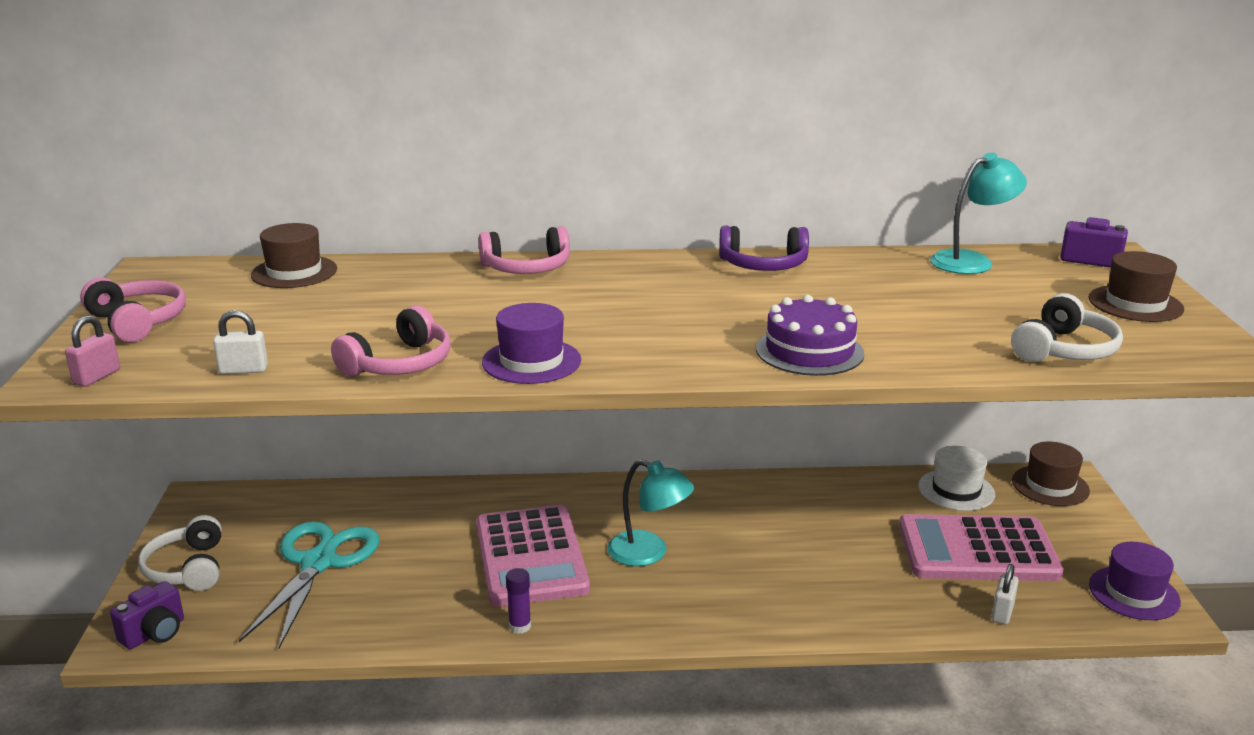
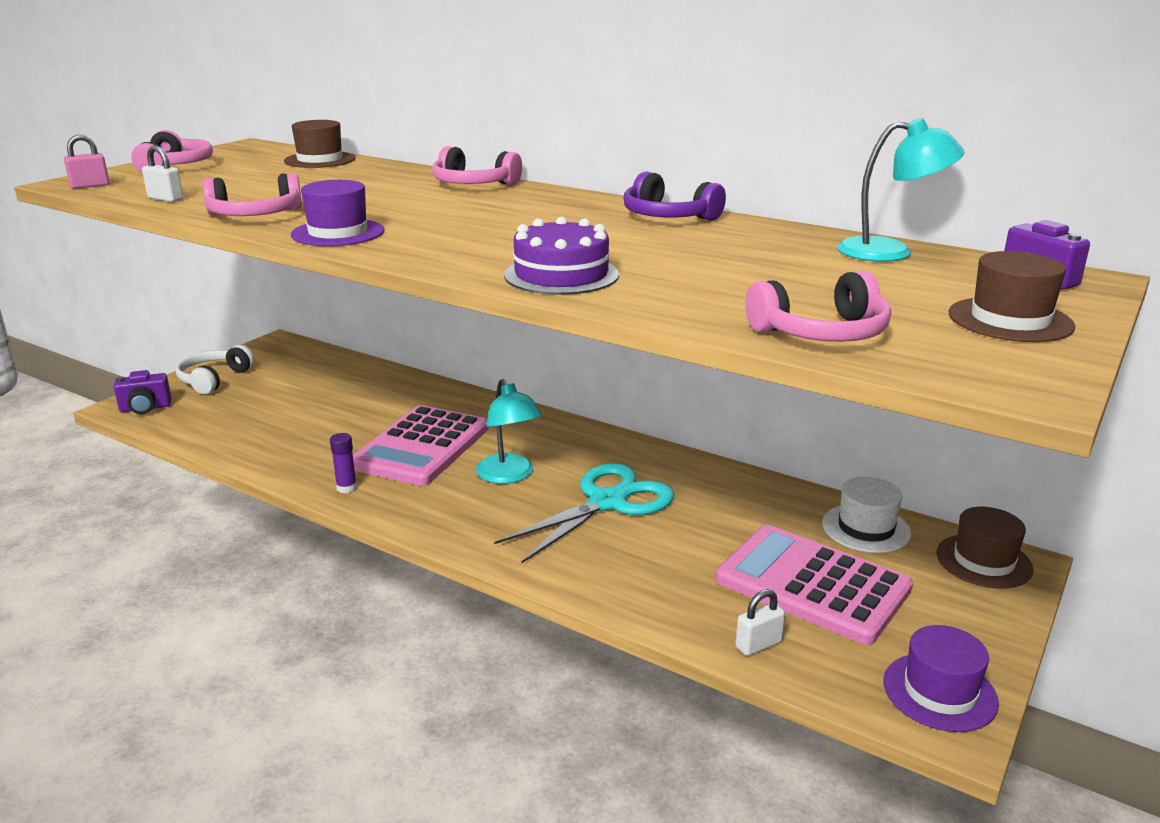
camera: 35 degrees right, 0 degrees up
(319, 562) = (287, 402): turquoise scissors -> turquoise scissors (607, 502)
(1064, 350) = (822, 333): white headphones -> pink headphones

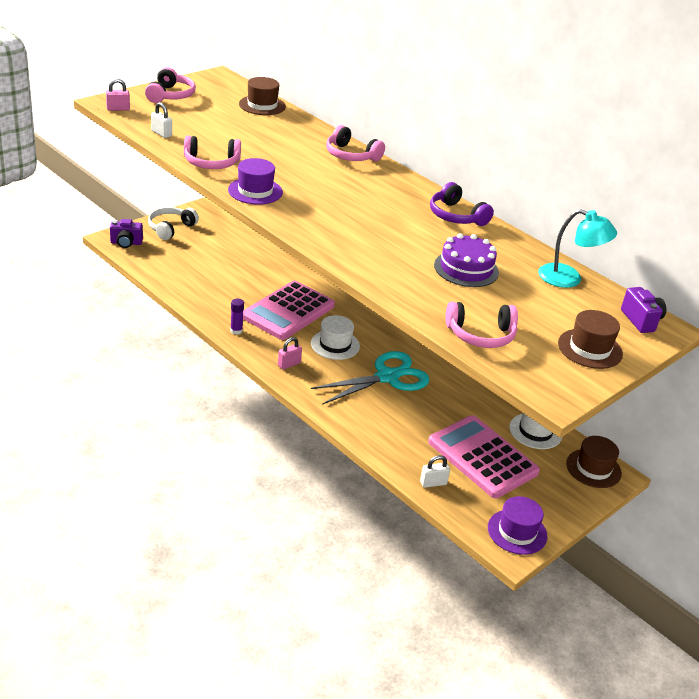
camera: 10 degrees right, 10 degrees up
(446, 517) = (289, 364): none -> pink padlock
(509, 476) = (335, 345): turquoise lamp -> white hat
(561, 275) = (367, 258): purple cake -> purple cake (466, 269)

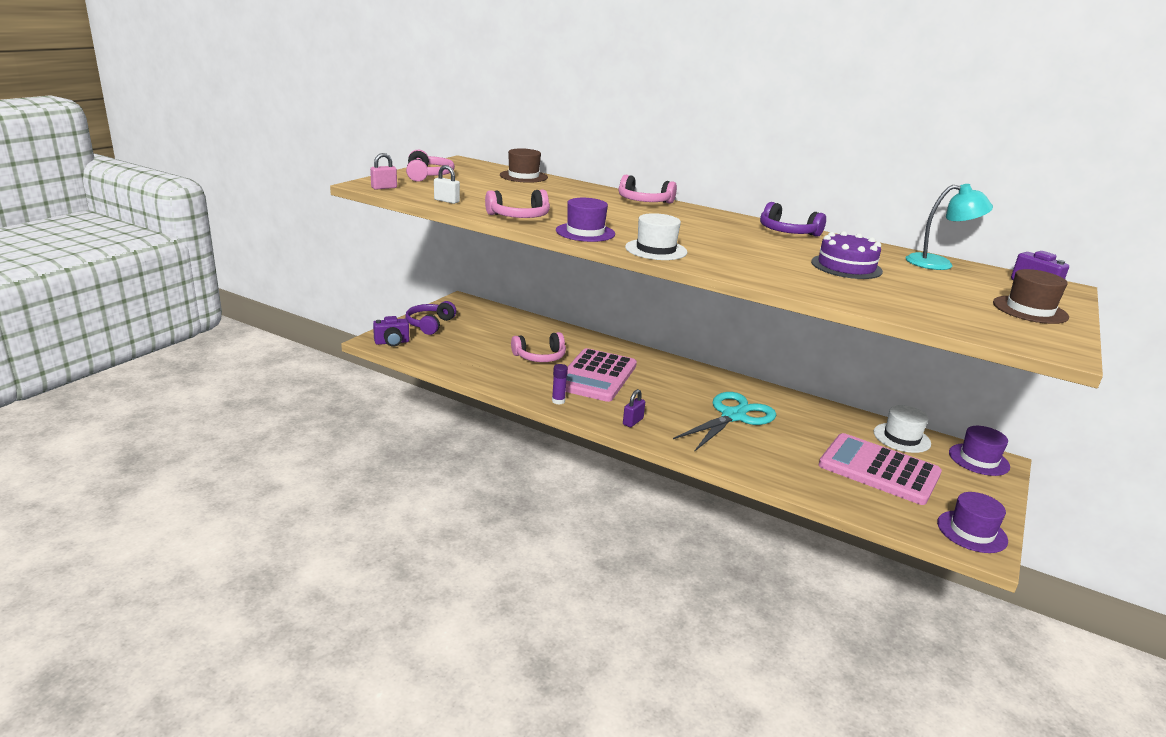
camera: 15 degrees left, 10 degrees down
(170, 228) = (430, 324): white headphones -> purple headphones
(289, 364) = (633, 421): pink padlock -> purple padlock
(335, 345) = (662, 397): white hat -> white hat (656, 250)
(433, 483) = (857, 503): white padlock -> none
(481, 335) = (927, 312): pink headphones -> pink headphones (540, 357)
(593, 468) = (978, 459): brown hat -> purple hat

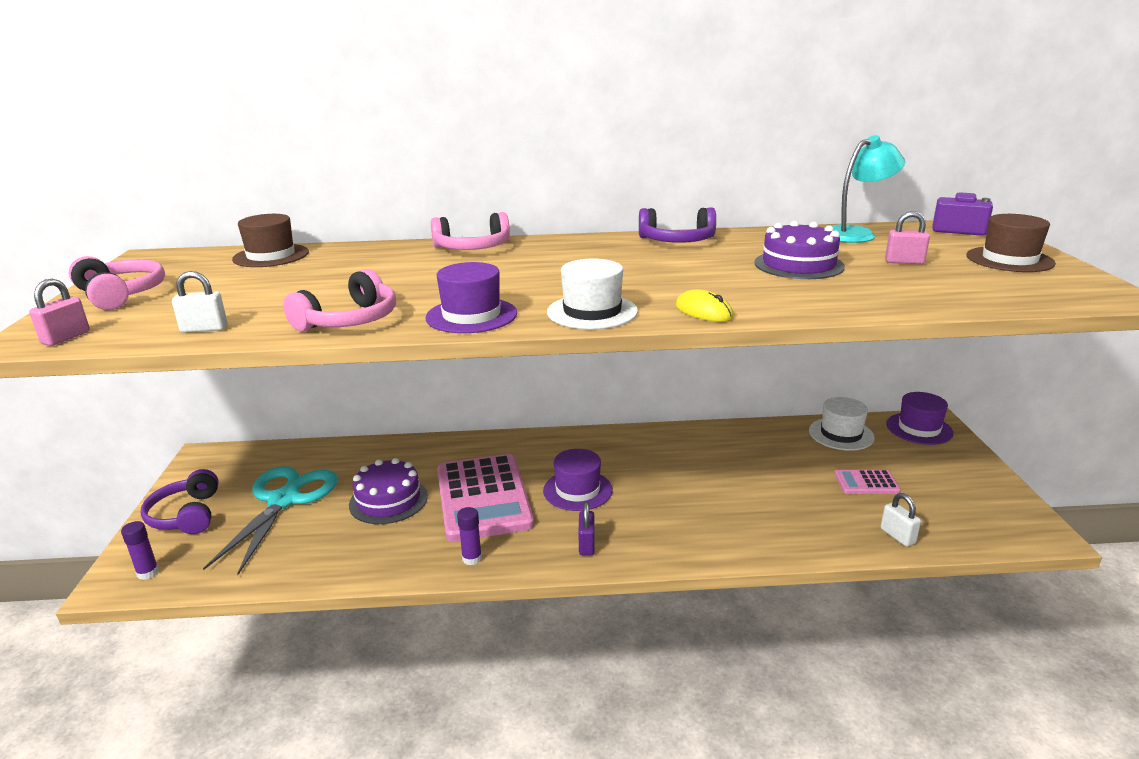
camera: 30 degrees left, 0 degrees up
(392, 342) = (148, 573): purple camera -> purple glue stick
(540, 357) = (388, 500): pink headphones -> purple cake
(724, 269) = (703, 311): none -> yellow mouse
(733, 416) = (678, 482): turquoise scissors -> turquoise scissors (284, 500)
(858, 503) = (897, 536): none -> white padlock
(879, 470) = (866, 483): pink calculator -> pink calculator, size x0.45
(934, 287) = (904, 262): none -> pink padlock
(972, 531) = (1008, 516): purple hat -> purple hat (577, 490)

